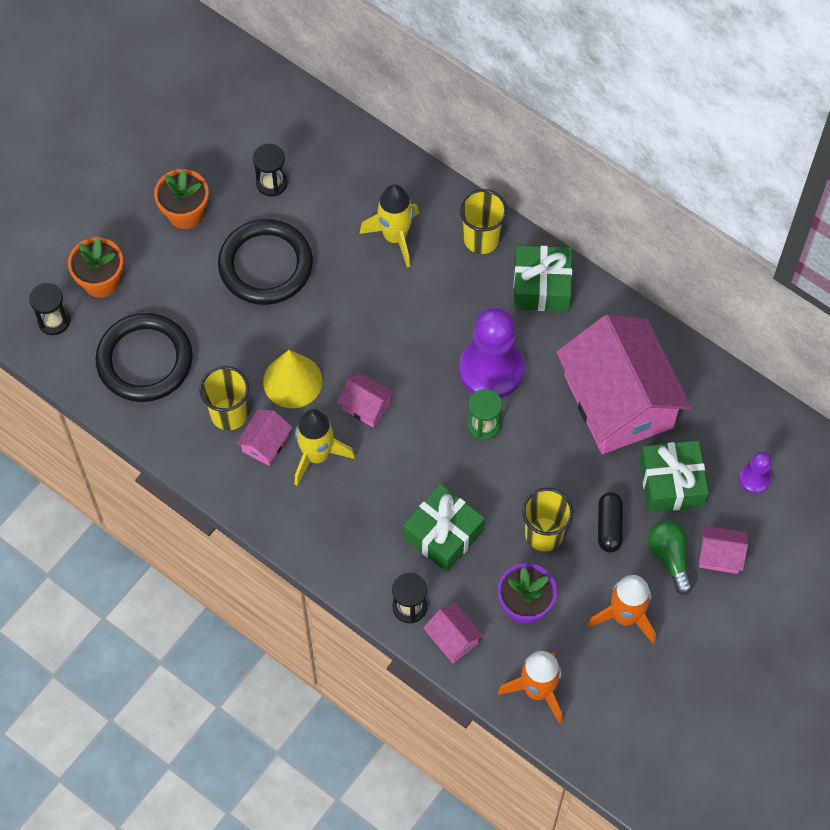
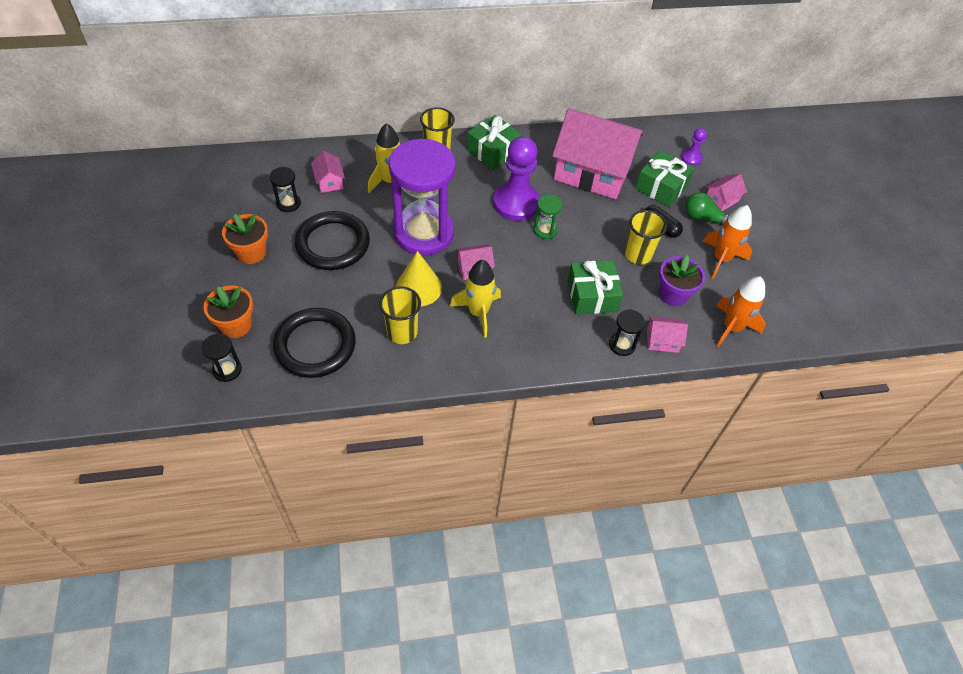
camera: 50 degrees left, 10 degrees down
(265, 443) = (442, 330): pink house -> pink house (329, 181)
(361, 325) = (424, 233): none -> purple hourglass

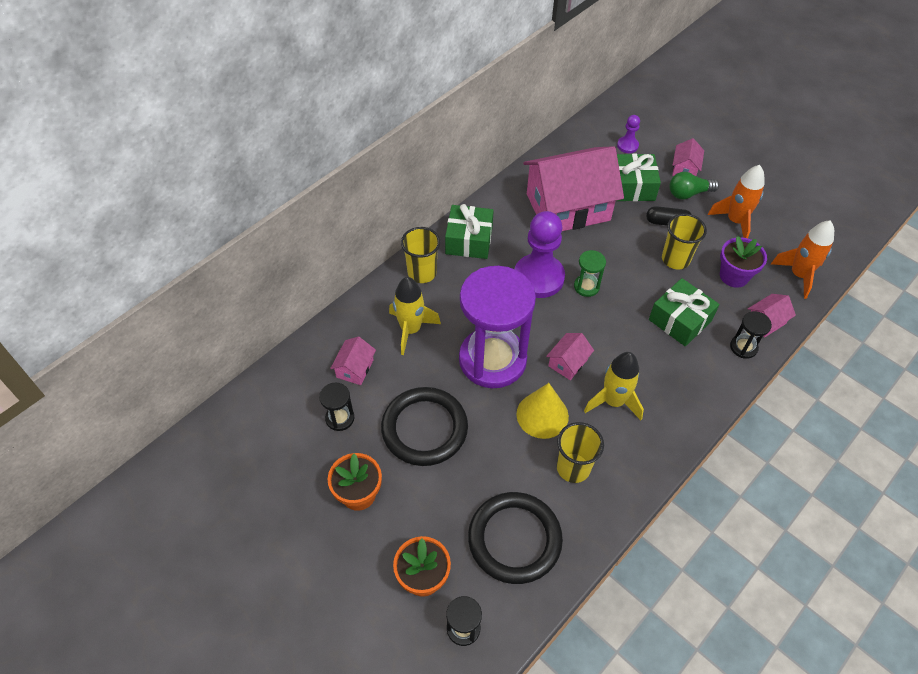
camera: 35 degrees left, 0 degrees up
(329, 181) = (355, 368): pink house -> pink house turned 75 degrees clockwise

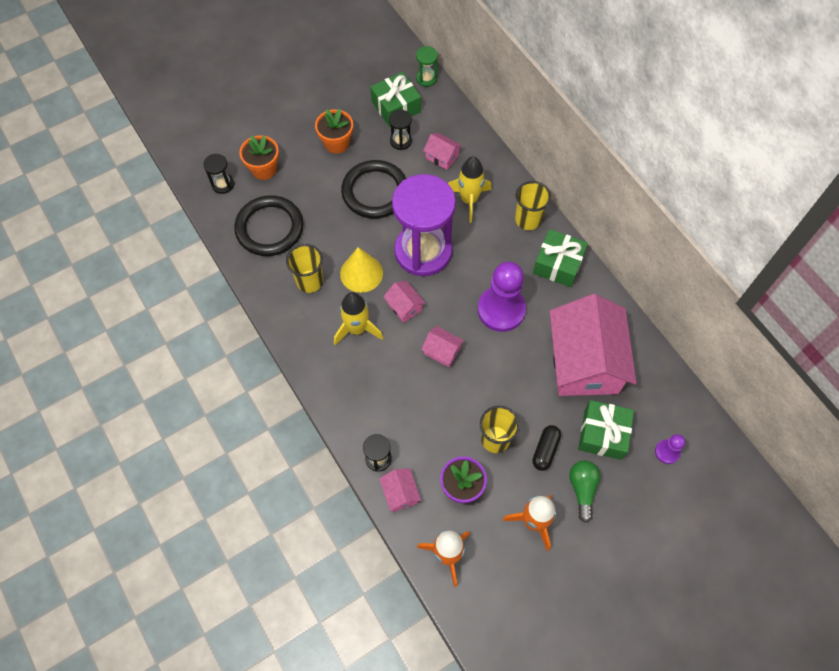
camera: 105 degrees right, 10 degrees up
(586, 286) = (481, 347): green hourglass -> green hourglass (426, 78)
(680, 320) = (423, 414): green gift -> green gift (396, 107)
(684, 168) = (621, 501): pink house -> pink house (442, 351)

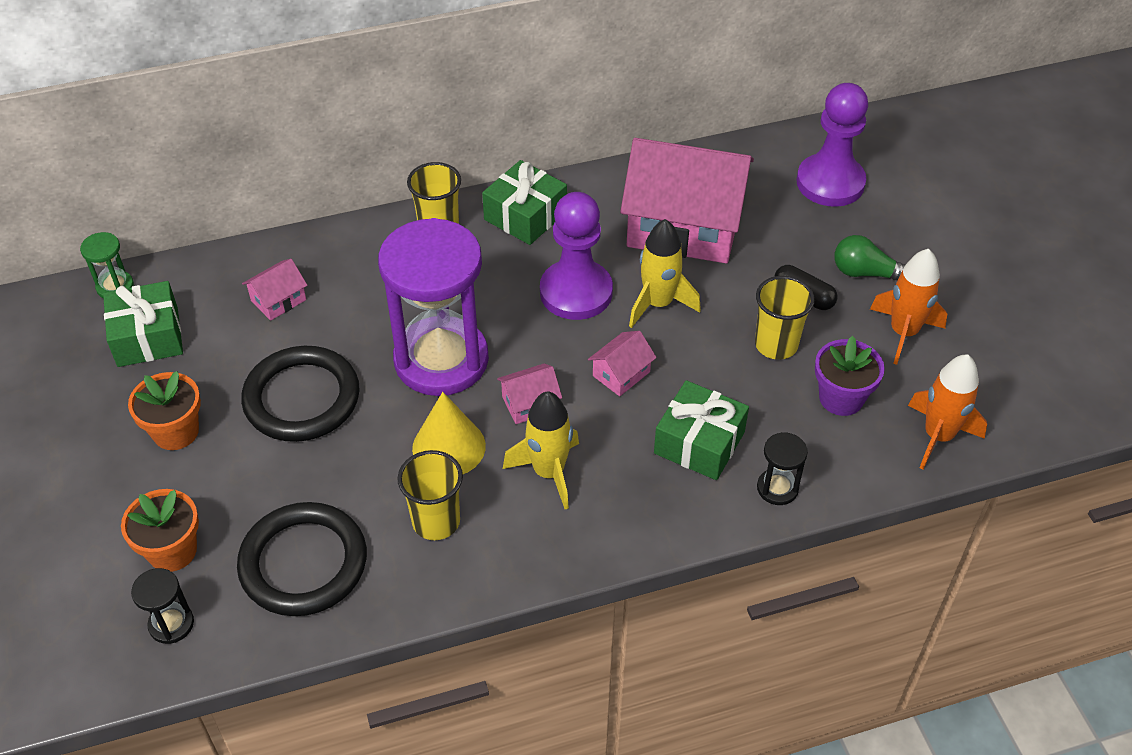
camera: 75 degrees left, 15 degrees down
(400, 493) = (837, 472): pink house -> none
(401, 141) = (220, 345): black hourglass -> none
(469, 200) = (374, 286): yellow rocket -> yellow rocket (658, 304)
(603, 434) = (793, 234): green gift -> green gift (699, 442)
(667, 452) = (830, 183): purple pawn -> purple pawn, size x2.11

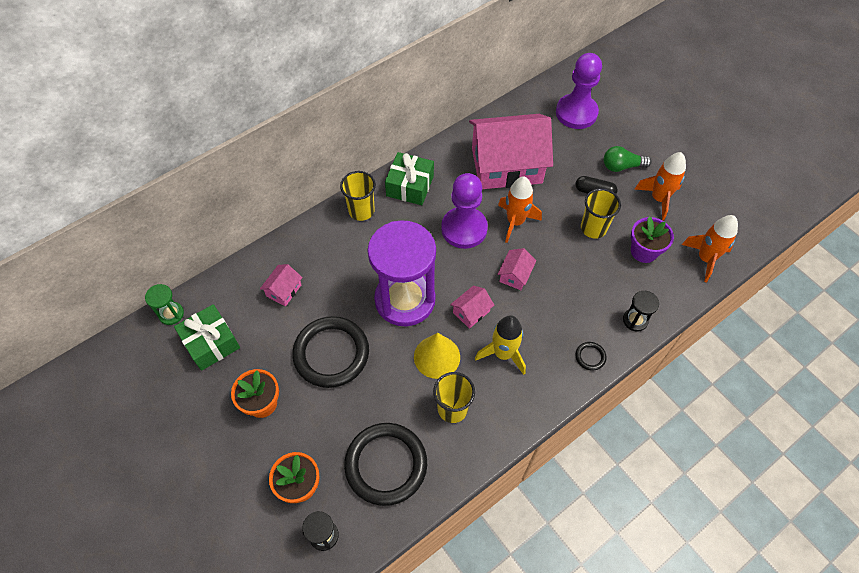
camera: 20 degrees left, 10 degrees up
(658, 304) = (515, 222): yellow rocket -> orange rocket
(680, 516) = (590, 357): none -> black ring
(699, 442) = (579, 305): green gift -> none

